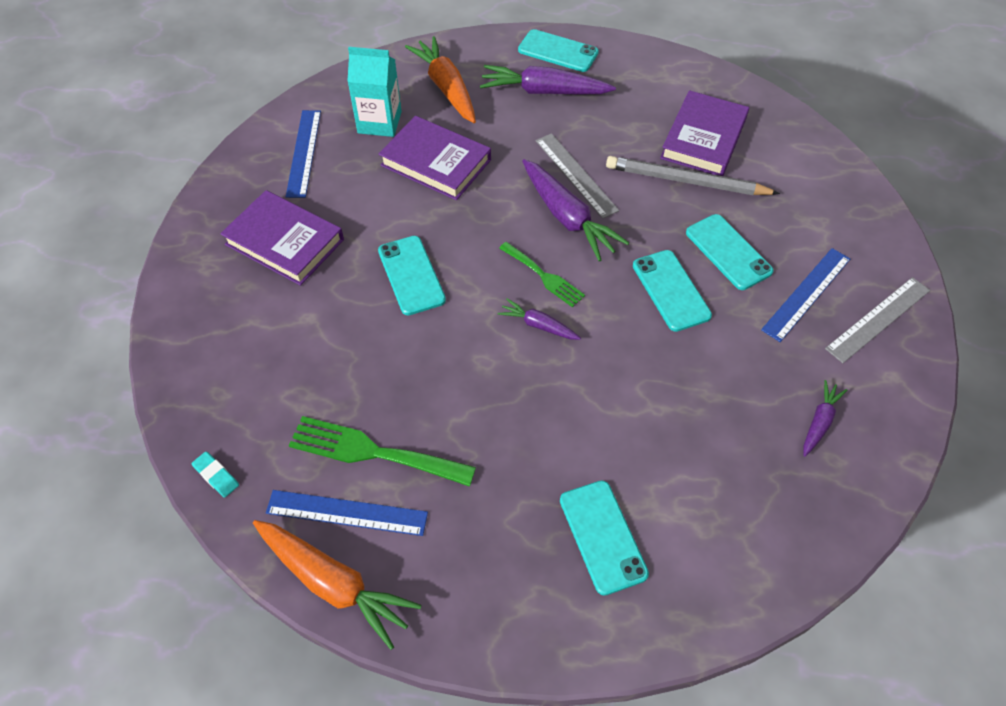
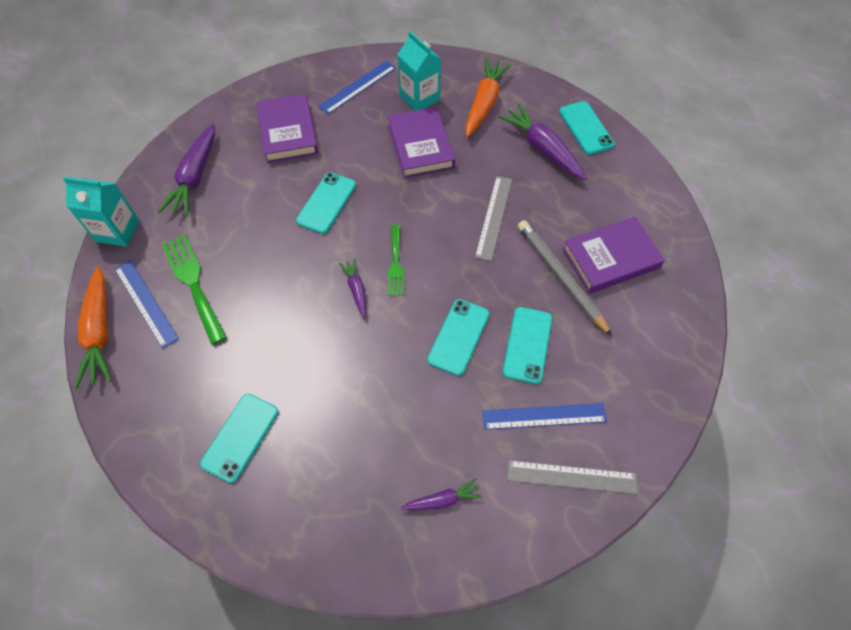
camera: 45 degrees right, 5 degrees up
(216, 476) = (117, 231): turquoise eraser -> turquoise carton
(568, 217) = (454, 240): purple carrot -> purple carrot (195, 177)

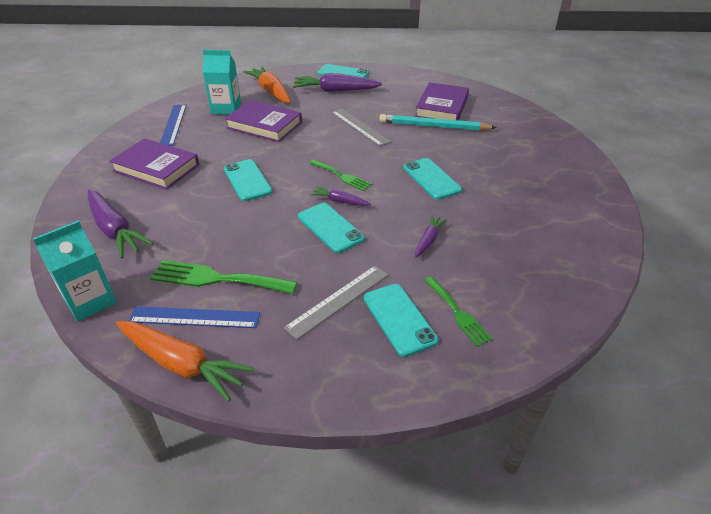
camera: 50 degrees left, 20 degrees down
(279, 477) = (458, 313): none -> green fork
(442, 500) = (549, 242): purple carrot -> purple carrot (428, 240)
(527, 345) = (467, 158): turquoise phone -> turquoise phone (330, 227)
(544, 416) = (525, 176): blue ruler -> none
(560, 277) = (433, 126): grey pencil -> turquoise pencil
(571, 477) = (577, 186): grey ruler -> grey ruler (338, 300)

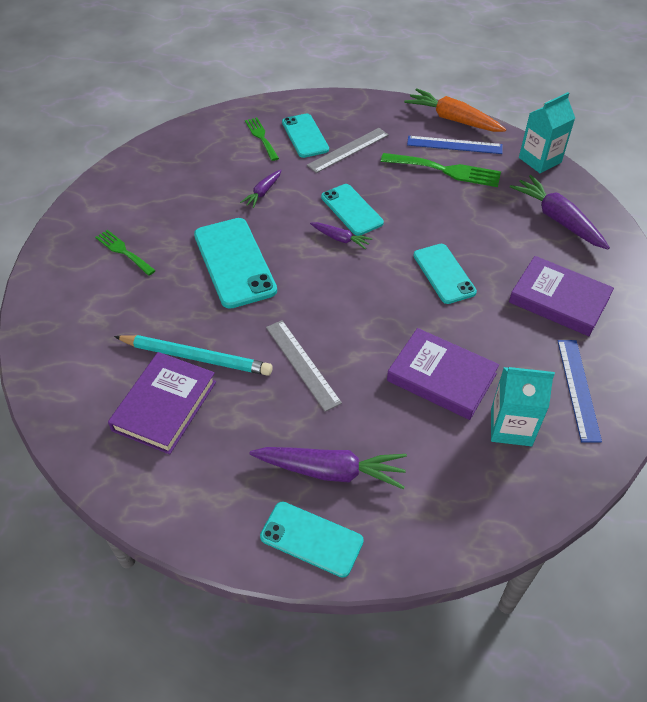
camera: 175 degrees left, 10 degrees up
(271, 91) = (446, 477): orange carrot -> none
(342, 176) = (335, 273): green fork -> green fork (123, 251)
(431, 179) = (234, 262): turquoise phone -> turquoise phone, size x1.53

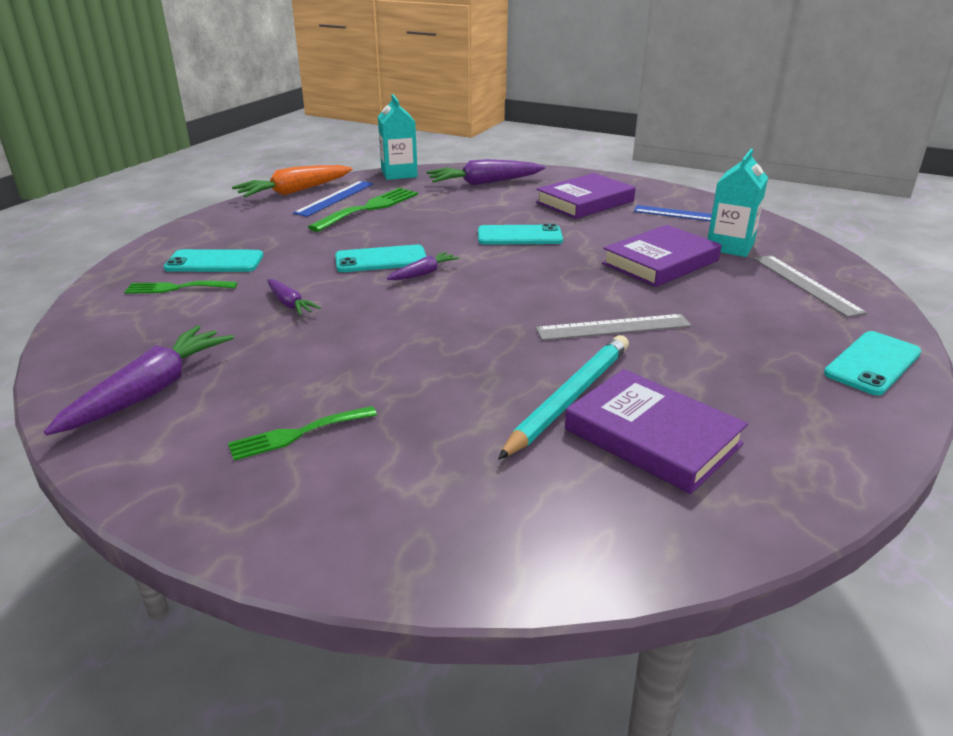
camera: 70 degrees left, 20 degrees down
(234, 262) = (407, 343): turquoise phone -> none
(331, 471) = (777, 337): purple carrot -> purple carrot (151, 391)
(348, 150) = (275, 244): grey ruler -> grey ruler (805, 284)

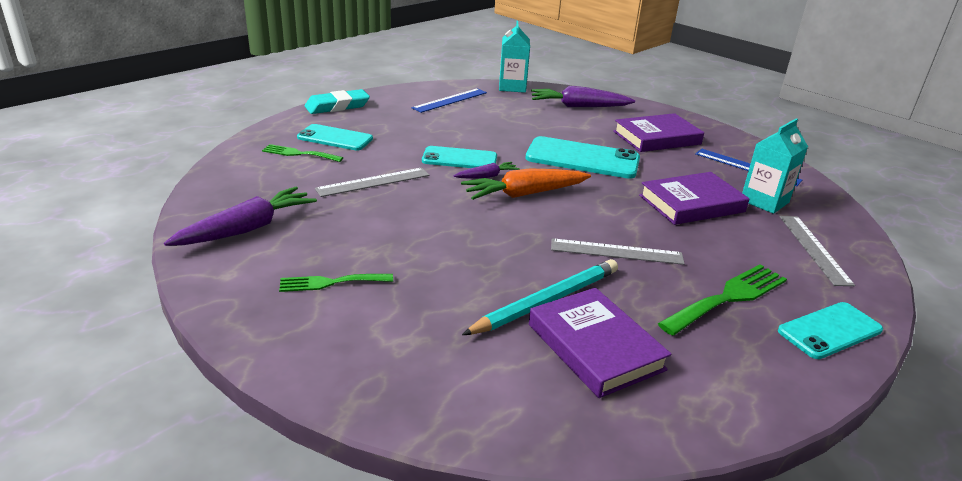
camera: 15 degrees right, 0 degrees up
(199, 225) = (337, 106): none -> turquoise eraser
(290, 304) = (373, 182): purple carrot -> grey ruler
(294, 192) = (421, 89): orange carrot -> orange carrot (524, 194)
(369, 208) = (473, 113): green fork -> green fork (728, 297)
(519, 236) = (582, 158): turquoise phone -> turquoise phone, size x1.53

